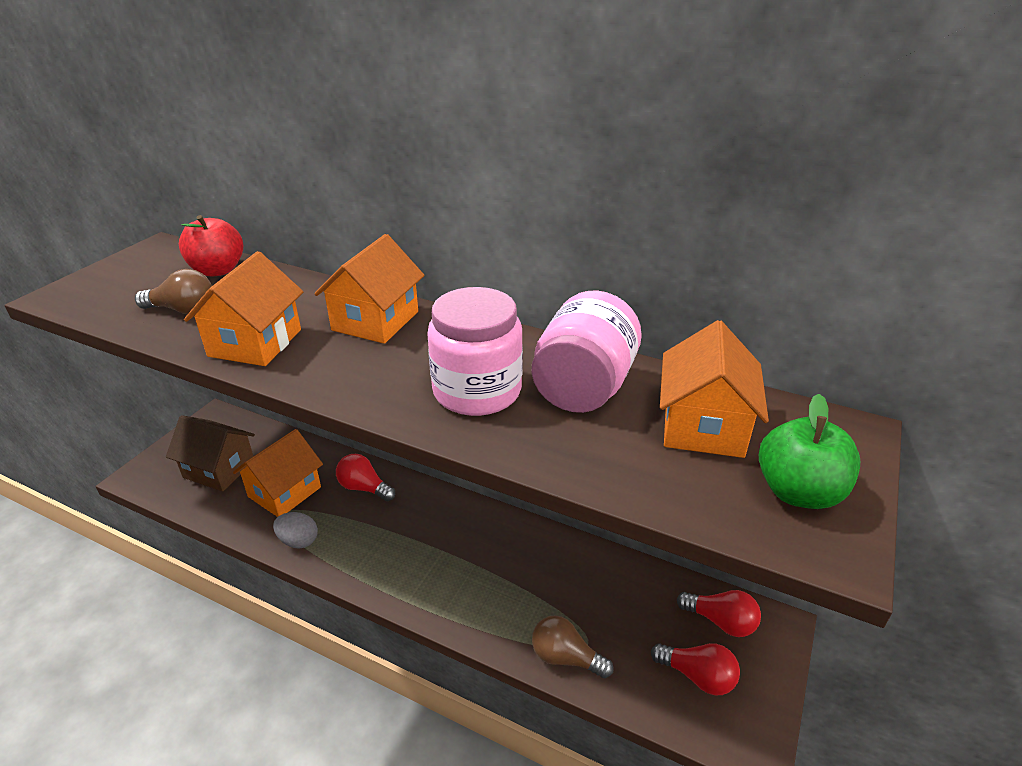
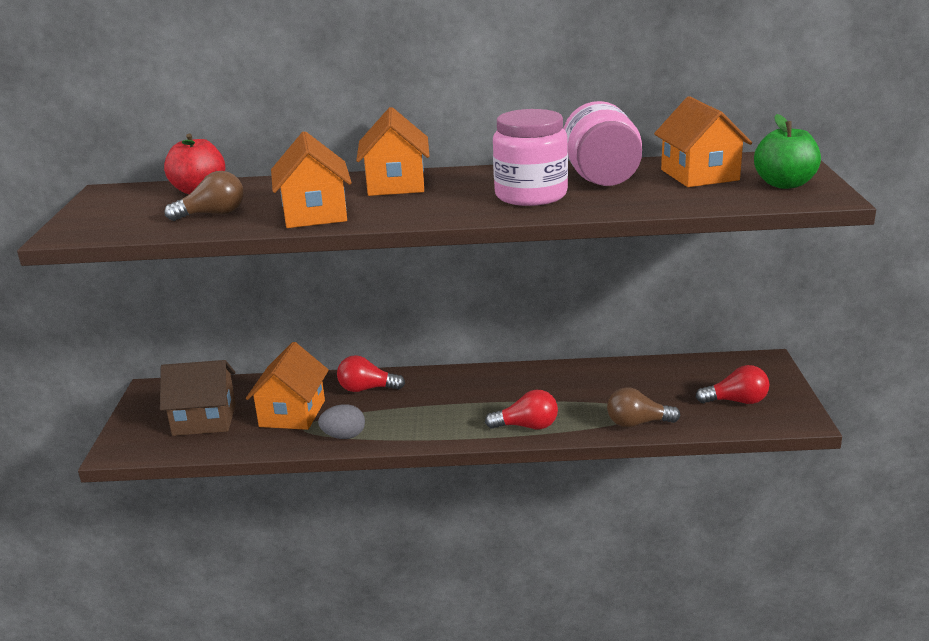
camera: 25 degrees left, 10 degrees down
(720, 621) = (727, 371): red light bulb -> red light bulb (527, 426)

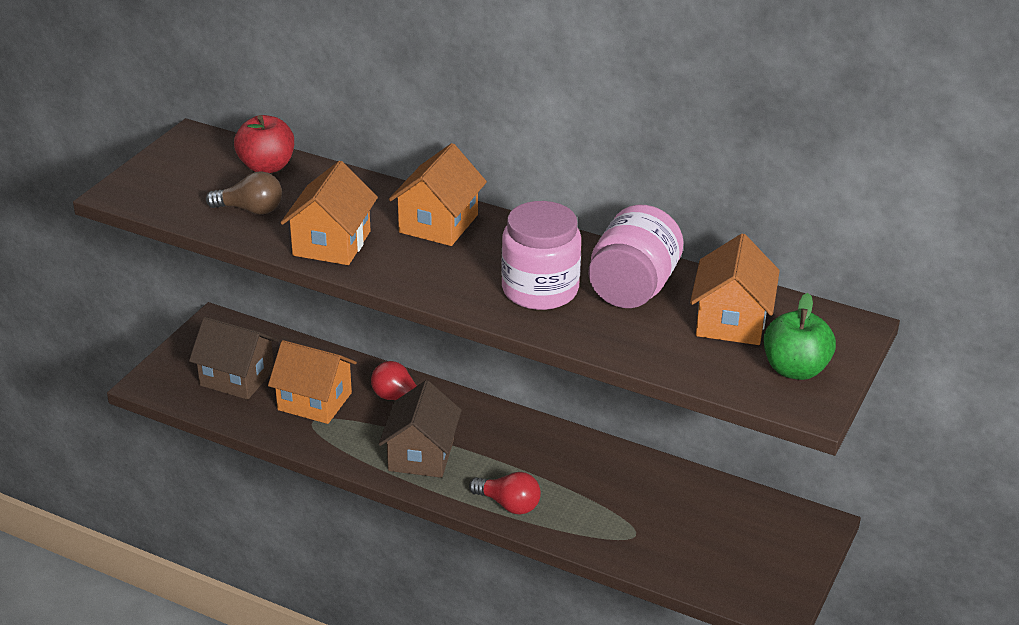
camera: 25 degrees right, 10 degrees up
(292, 413) = (314, 401): orange house -> orange house turned 75 degrees clockwise
(344, 436) = (340, 447): grey egg -> none
(421, 419) = (421, 455): none -> brown house
(637, 423) = (614, 545): brown light bulb -> none
(736, 401) = (736, 560): red light bulb -> none

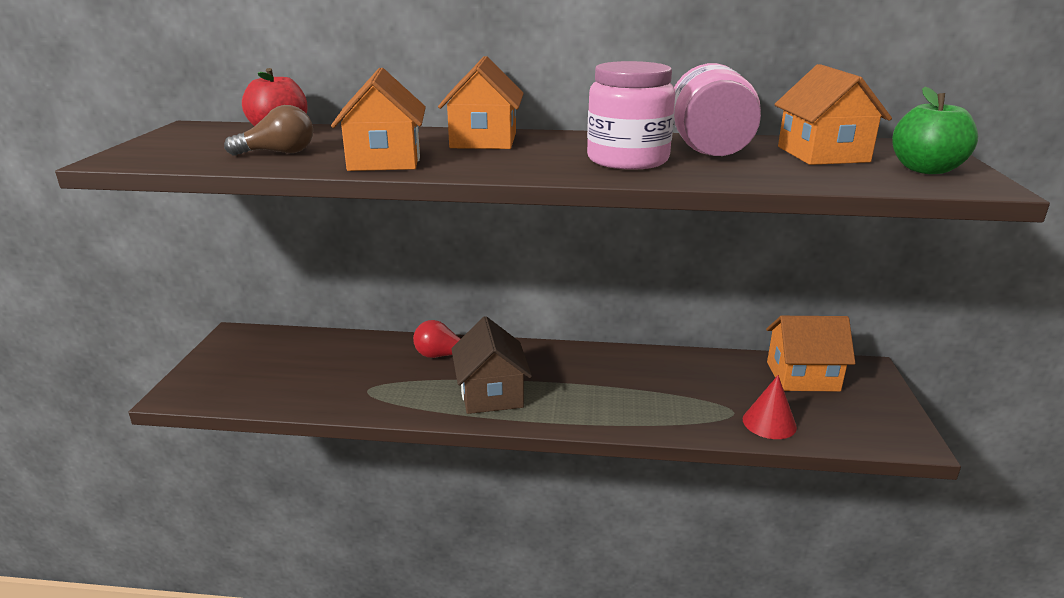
camera: 20 degrees left, 10 degrees down
(237, 378) = (272, 371): brown house -> none
(314, 401) = (361, 374): orange house -> orange house (802, 376)
(508, 504) = (602, 415): red light bulb -> none
(659, 555) = (769, 423): none -> red cone

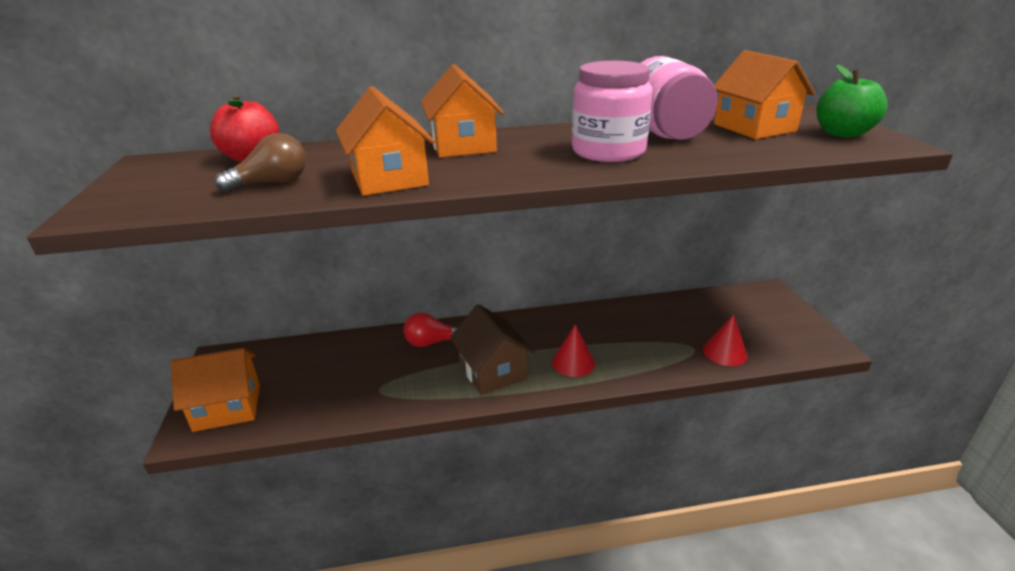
camera: 15 degrees left, 5 degrees up
(583, 401) = (573, 362): none -> red cone
(802, 376) = (728, 307): orange house -> orange house (227, 407)

